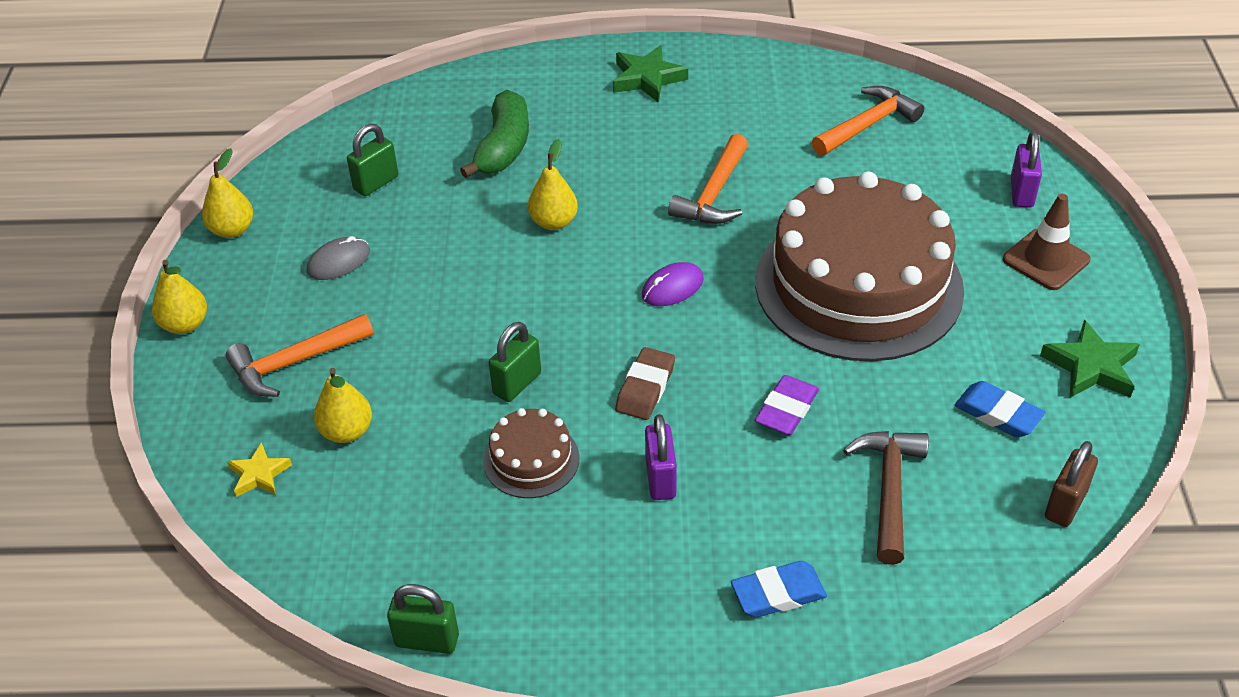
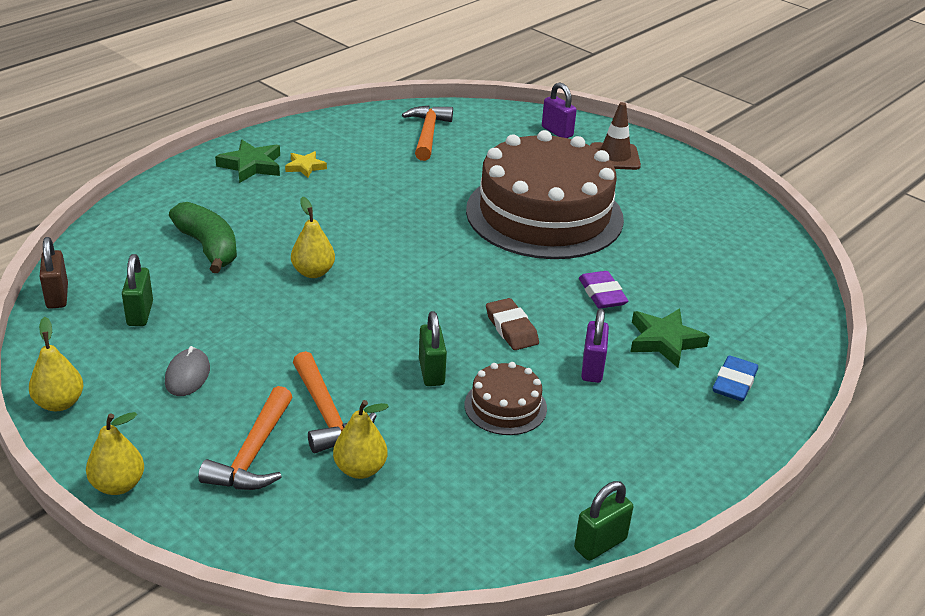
camera: 50 degrees left, 10 degrees down
(259, 474) = (337, 536): yellow star -> yellow star (305, 167)
(660, 479) = (592, 368): purple padlock -> purple padlock turned 60 degrees clockwise
(672, 287) = (445, 269): purple mouse -> none
(714, 194) = (393, 208): orange hammer -> orange hammer (327, 414)
(889, 490) = (707, 301): brown hammer -> none
(998, 414) = (699, 237): blue eraser -> none
(1065, 505) = (786, 260): brown padlock -> brown padlock (57, 296)
(1091, 367) = (705, 194): green star -> green star (664, 341)

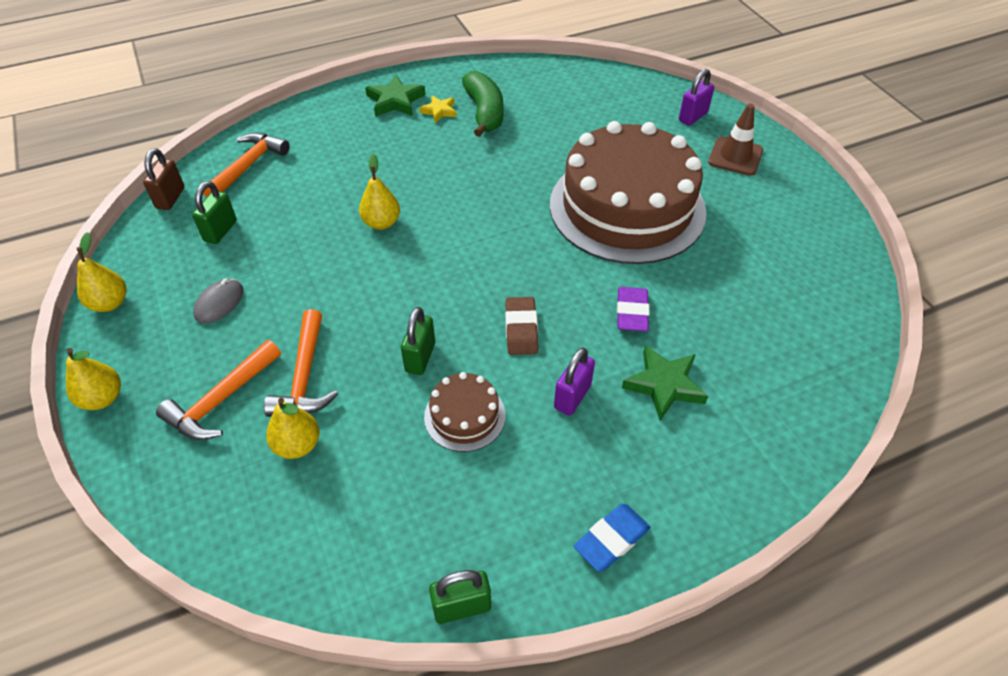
camera: 25 degrees right, 15 degrees up
(208, 247) = (312, 177): green banana -> green banana (484, 112)
(427, 134) = (567, 96): orange hammer -> orange hammer (248, 166)
(557, 132) = (693, 117): purple padlock -> purple padlock turned 60 degrees clockwise
(734, 383) = (709, 457): blue eraser -> blue eraser (611, 539)

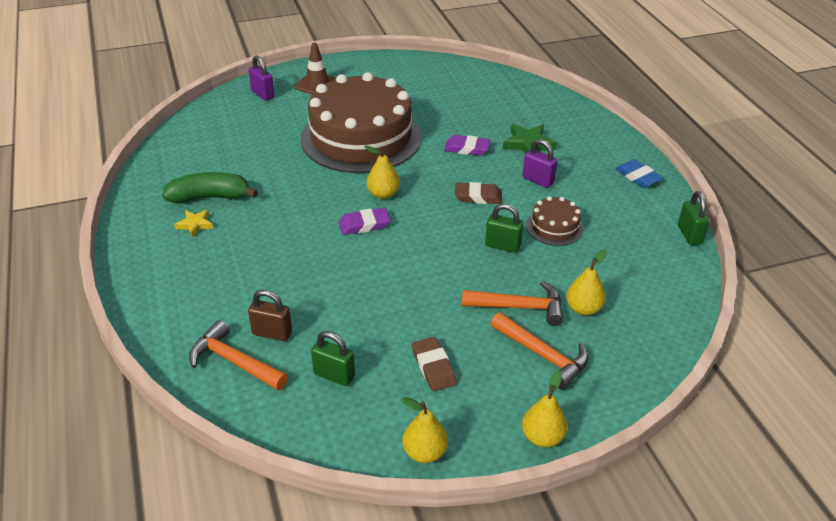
camera: 85 degrees left, 10 degrees down
(170, 198) = (270, 423): brown padlock -> brown padlock (272, 333)
(219, 303) = (433, 367): grey mouse -> brown eraser
(381, 223) = (348, 264): yellow pear -> yellow pear (383, 194)
(395, 101) = (164, 253): green star -> none
(451, 228) = (364, 225): none -> purple eraser

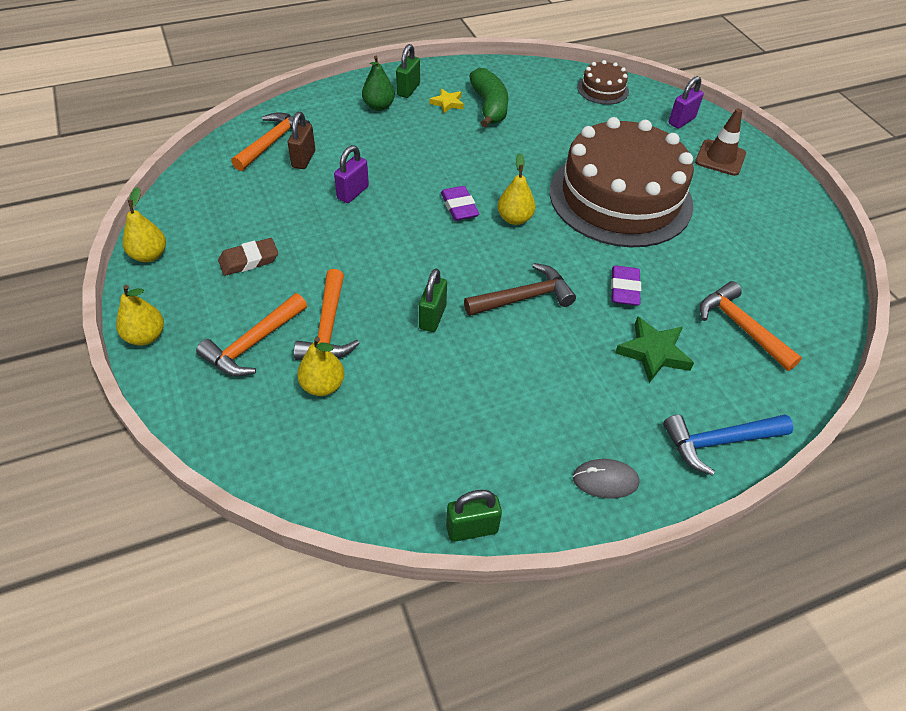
camera: 85 degrees right, 10 degrees up
(186, 275) = (379, 106): none -> green pear
(334, 375) = (248, 198): green padlock -> green padlock (408, 90)
(478, 196) = (524, 298): brown eraser -> brown hammer
(501, 106) = (741, 327): none -> orange hammer
(538, 180) = (570, 358): purple padlock -> purple padlock (353, 193)
(554, 227) = (473, 369): brown cake -> brown cake (603, 89)
(599, 130) = (719, 442): none -> blue hammer
(638, 177) = (605, 480): blue eraser -> grey mouse

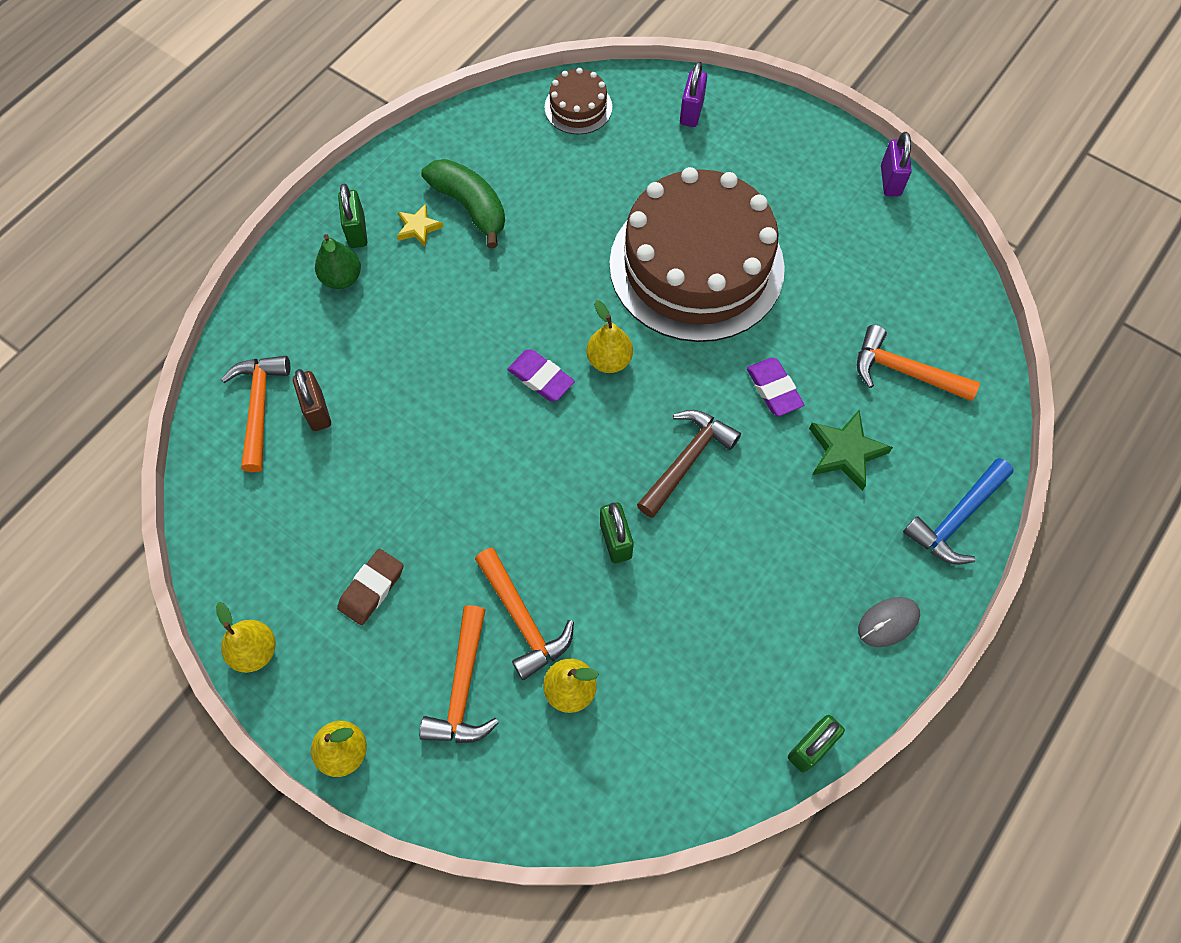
camera: 30 degrees left, 15 degrees up
(353, 193) = (411, 427): purple padlock -> purple padlock (890, 181)
(720, 158) = (762, 148): brown traffic cone -> none

